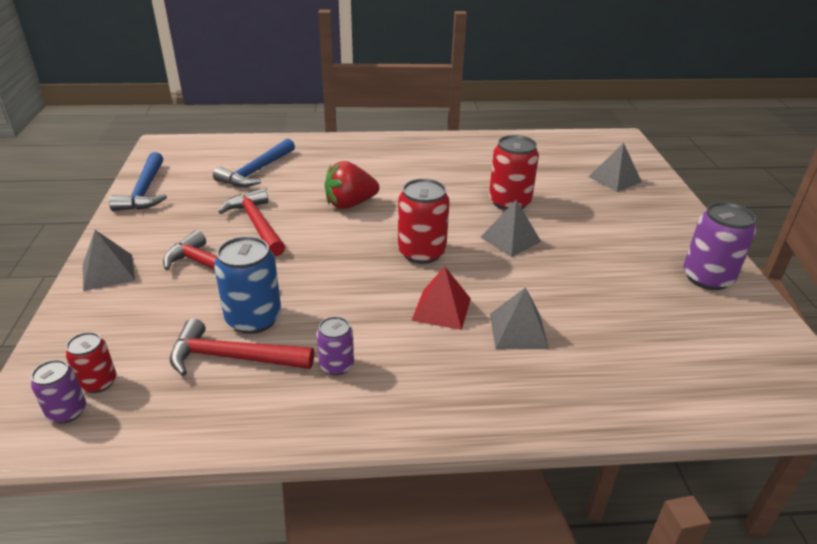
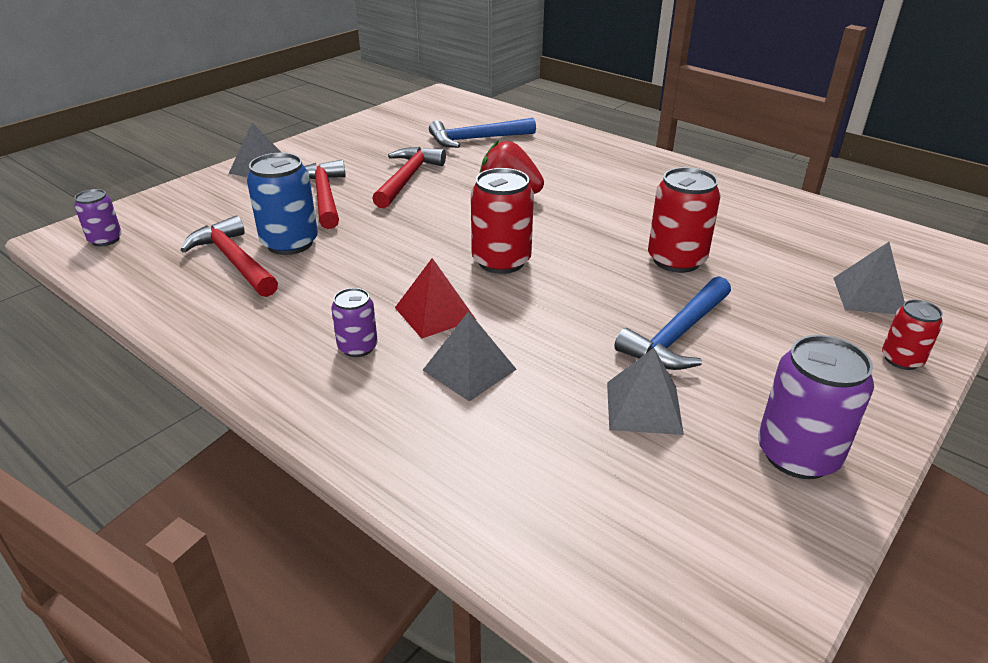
camera: 45 degrees right, 0 degrees up
(98, 382) = (145, 232): red can -> red can (901, 359)
(145, 191) = (372, 123): blue hammer -> blue hammer (677, 335)
(336, 365) = (284, 306): purple can -> purple can (358, 347)
(510, 239) = (612, 292): grey pyramid -> grey pyramid (643, 407)

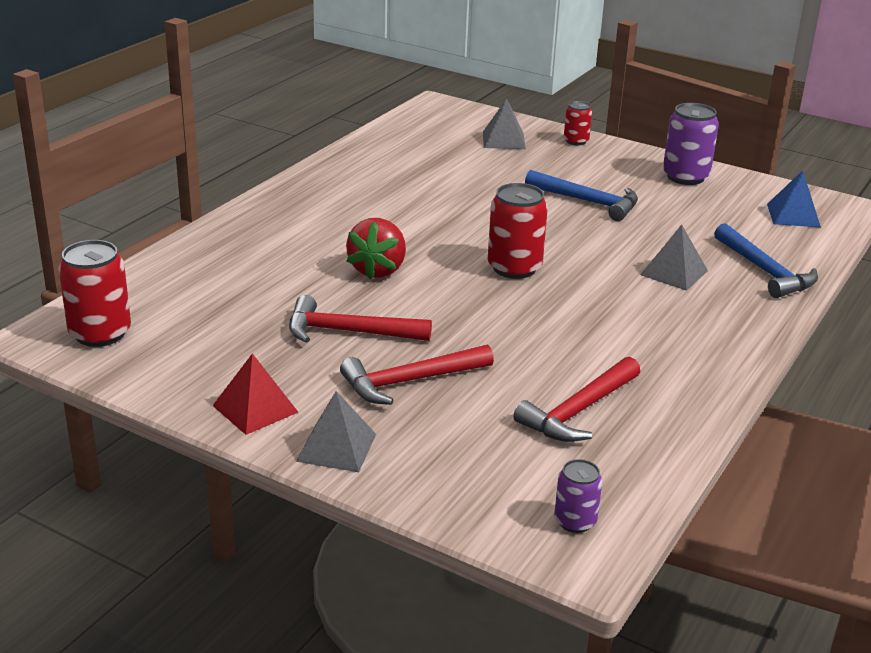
camera: 100 degrees left, 5 degrees down
(290, 243) = (528, 384): blue can -> none
(358, 347) = (676, 320): purple can -> none
(435, 313) = (611, 291): red pyramid -> red pyramid (255, 408)
(476, 139) = (222, 297): blue hammer -> blue hammer (764, 271)
(643, 407) = (674, 215): grey pyramid -> none
(658, 564) = (793, 215): none -> blue pyramid
(676, 260) = (481, 197): red can -> red can (100, 333)

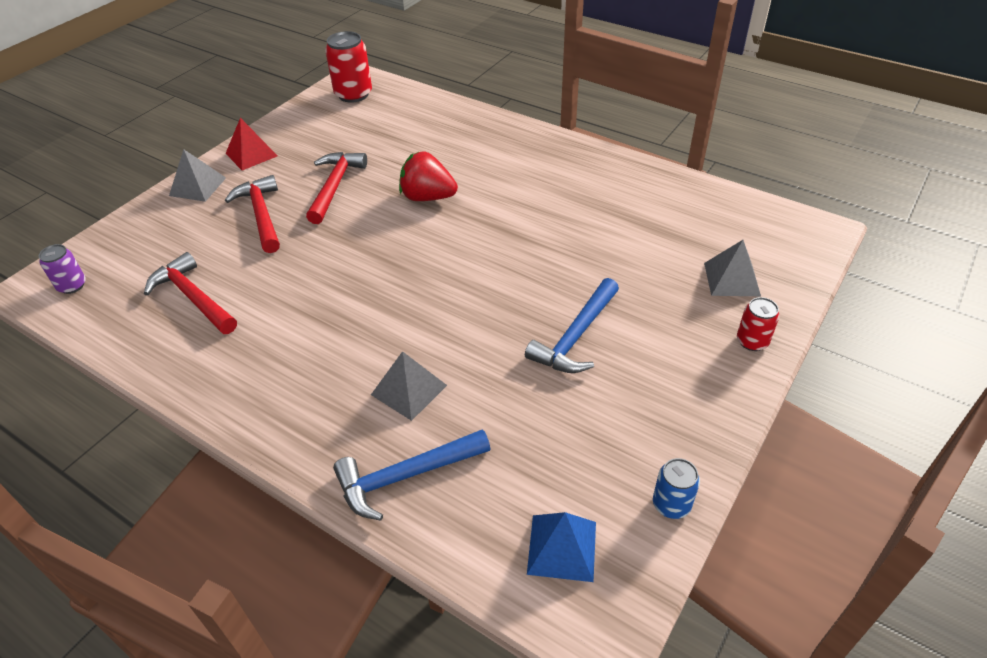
camera: 95 degrees right, 15 degrees up
(514, 268) = (426, 274): red can -> none
(685, 177) = (666, 440): purple can -> none
(739, 180) = (671, 504): none -> blue can

